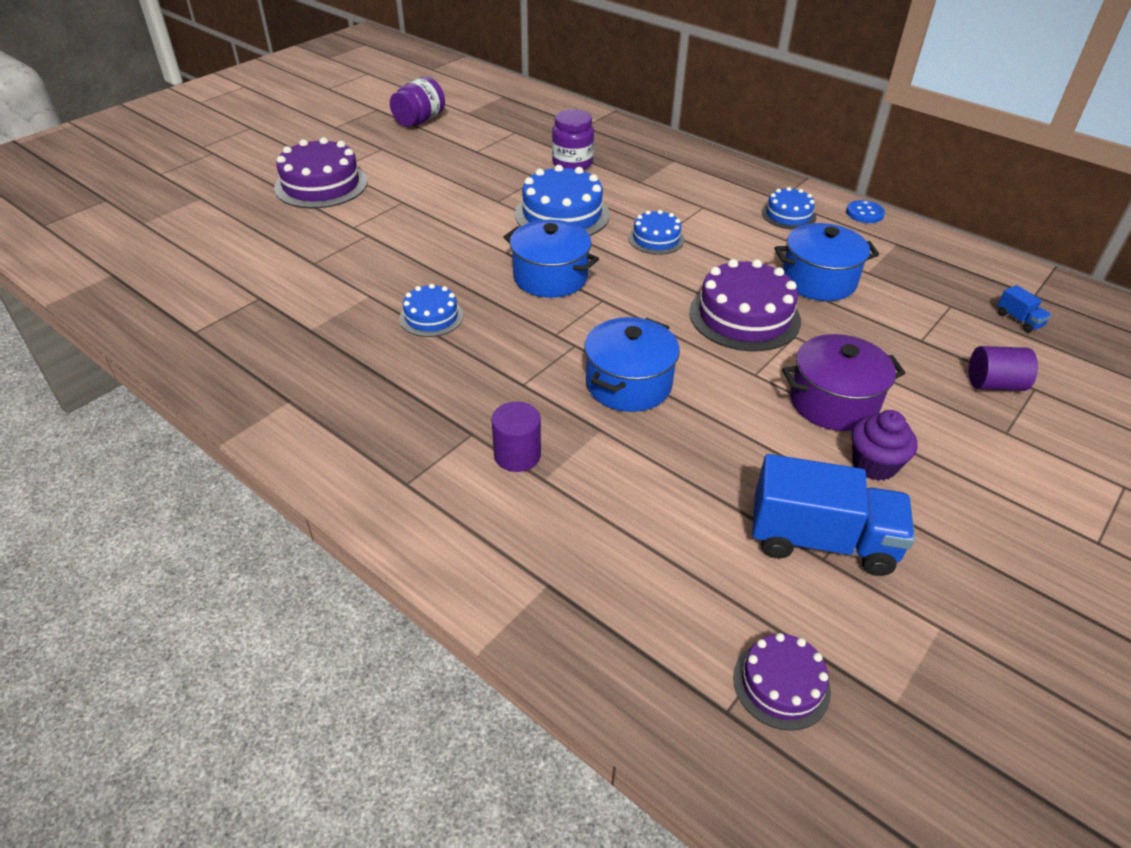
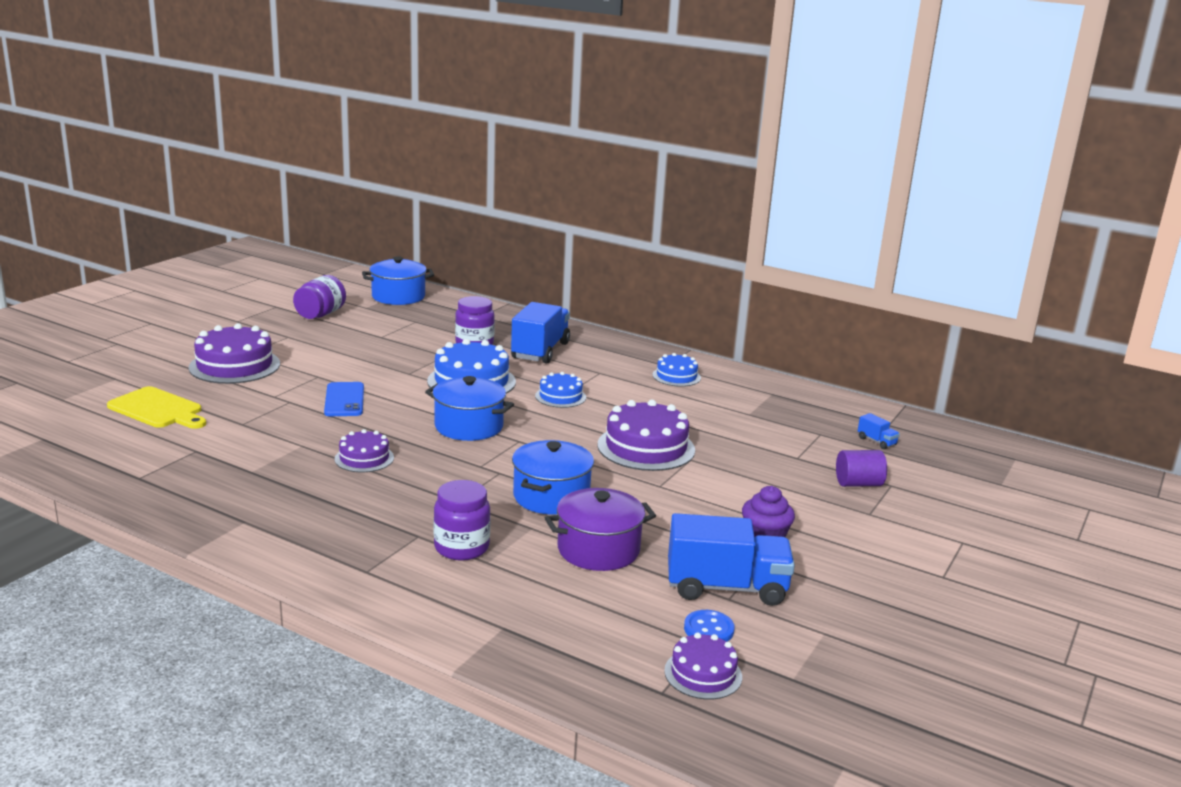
camera: 10 degrees left, 20 degrees down
(233, 240) = (158, 409): none -> yellow cutting board
(424, 235) = (344, 400): none -> blue phone
(431, 317) = (364, 458): blue cake -> purple cake
(517, 455) = (461, 548): purple cylinder -> purple jar
(641, 175) = (540, 351): none -> blue truck
(818, 280) = (707, 421): blue pot -> blue pot (398, 297)
(833, 402) = (728, 501): purple pot -> purple pot (598, 550)
(864, 213) = (742, 373): blue button -> blue button (708, 629)

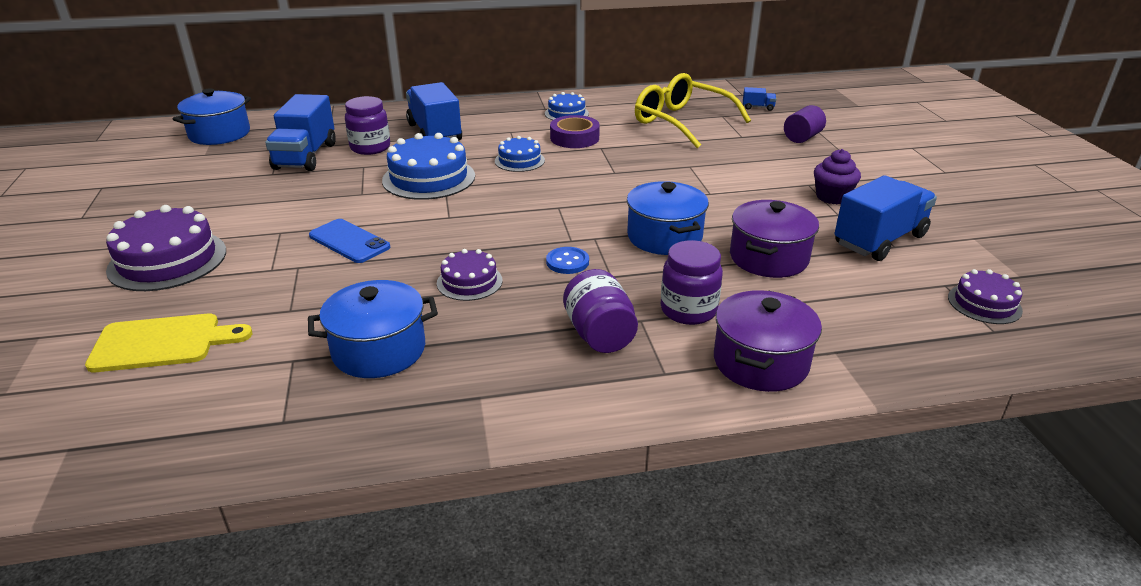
camera: 40 degrees left, 10 degrees up
(320, 314) = (168, 177): purple jar -> purple jar (599, 335)
(422, 333) = (305, 156): none -> blue truck
(438, 602) = (760, 362): none -> purple pot
(469, 426) = (500, 214): blue pot -> blue pot (379, 350)
(640, 398) = (574, 138): none -> purple tape
(646, 447) = (648, 171): purple cake -> none
(708, 629) = (927, 273): blue button -> blue button (567, 262)
(766, 423) = (681, 122): none -> yellow glasses

